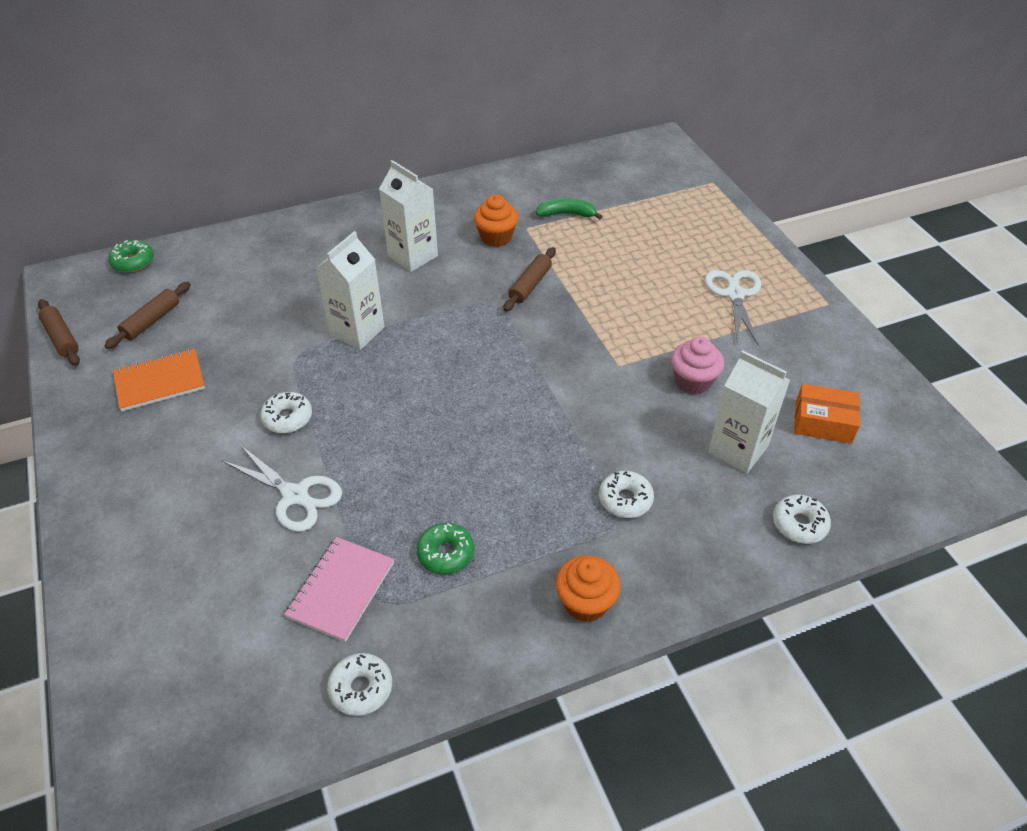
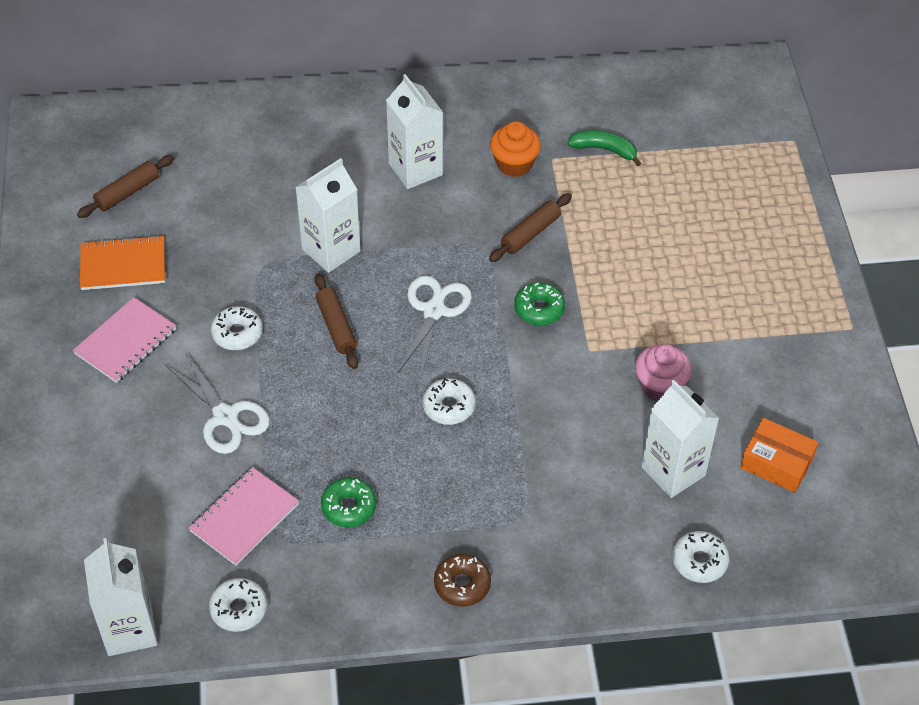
camera: 15 degrees right, 5 degrees up
(61, 338) = (36, 193): brown rolling pin -> brown rolling pin (336, 326)
(133, 262) = (121, 115): green donut -> green donut (539, 309)
(176, 448) = (126, 342): none -> pink notebook
(243, 744) = (129, 629): none -> white carton
(585, 602) = (462, 584): orange cupcake -> brown donut
(625, 499) = (538, 496): white donut -> white donut (449, 406)
(734, 294) = (751, 294): white scissors -> white scissors (434, 311)

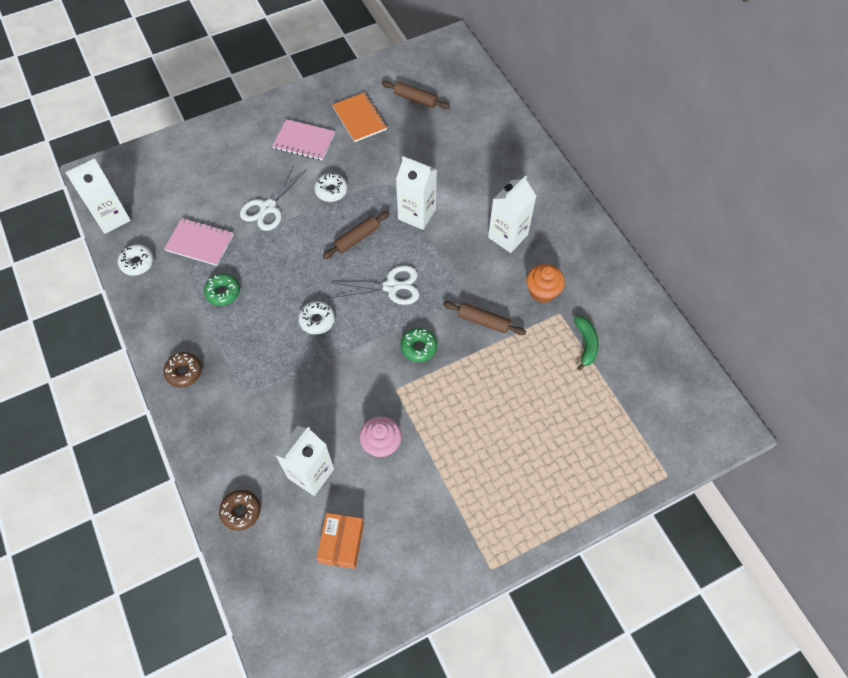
camera: 70 degrees right, 10 degrees up
(699, 561) = (241, 511): white donut -> brown donut

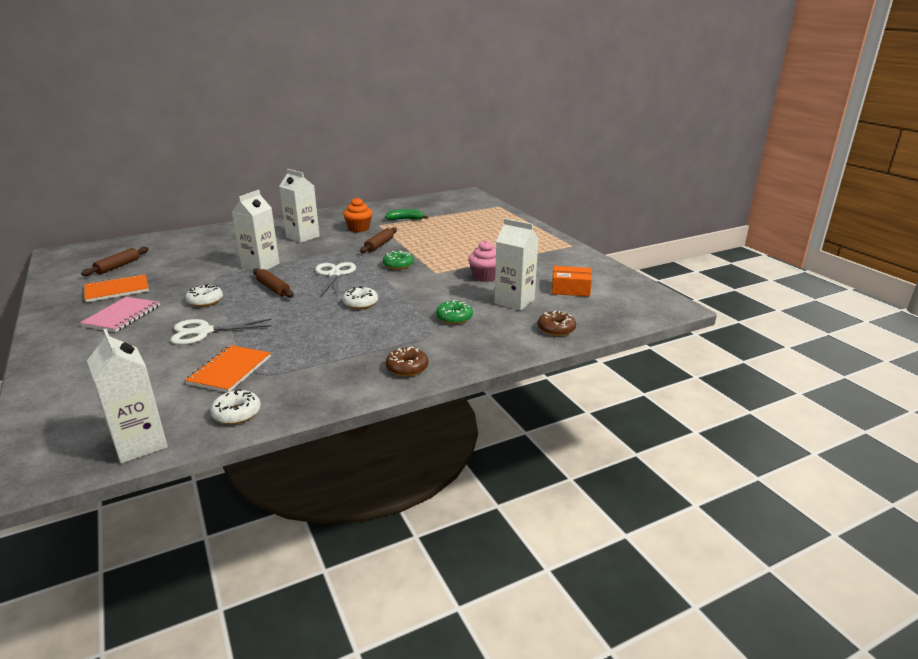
camera: 90 degrees left, 35 degrees down
(200, 243) = (230, 370): pink notebook -> orange notebook
(223, 292) = (309, 351): green donut -> green donut (454, 318)
(268, 207) = (204, 332): white scissors -> white scissors turned 135 degrees clockwise

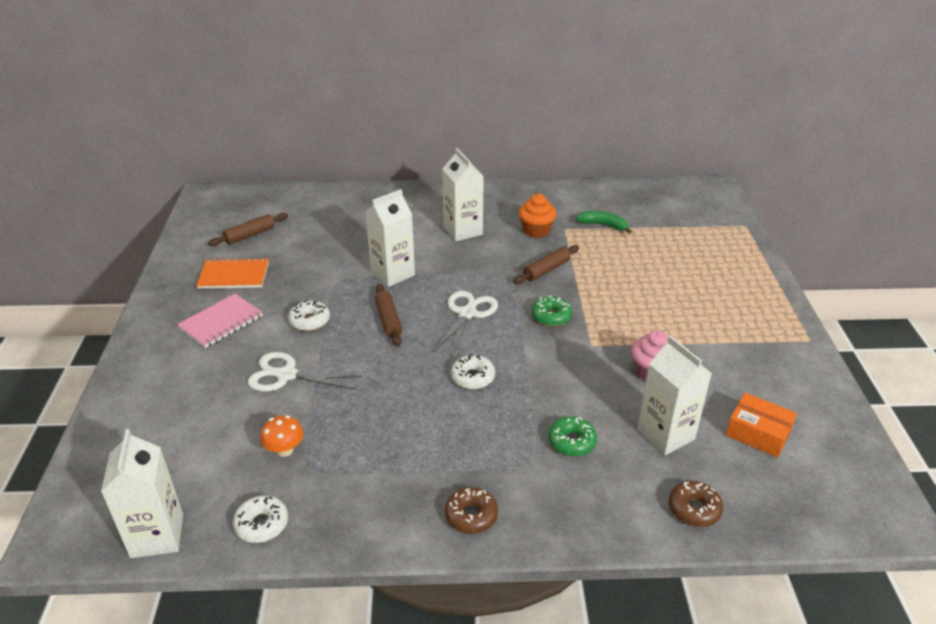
camera: 25 degrees right, 10 degrees up
(230, 370) = (284, 450): orange notebook -> orange mushroom

